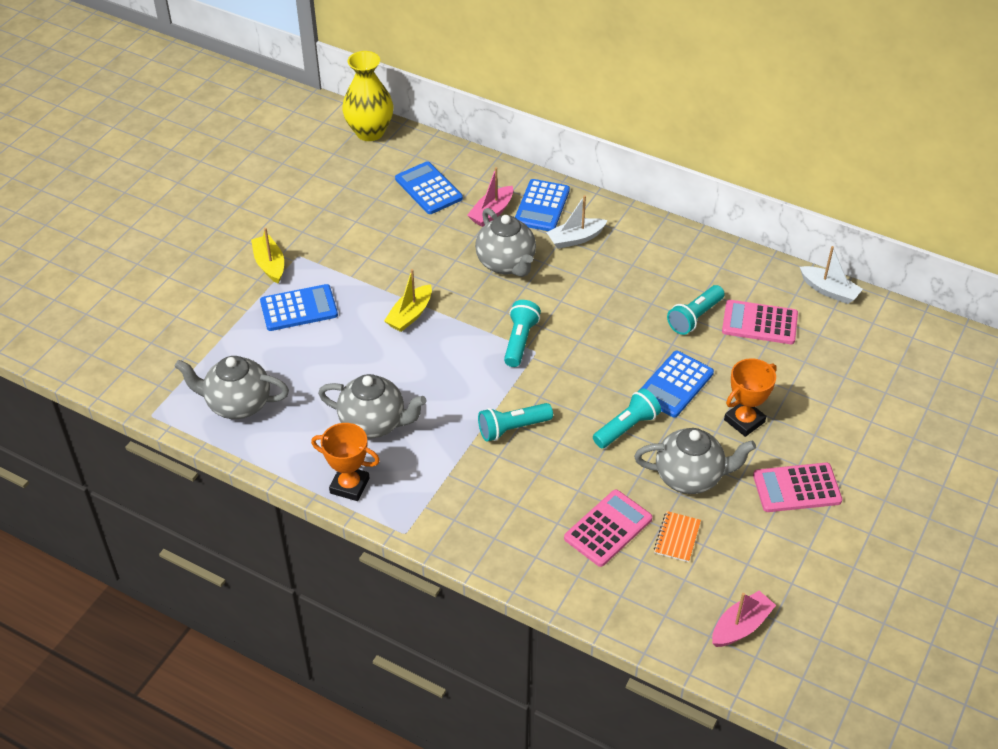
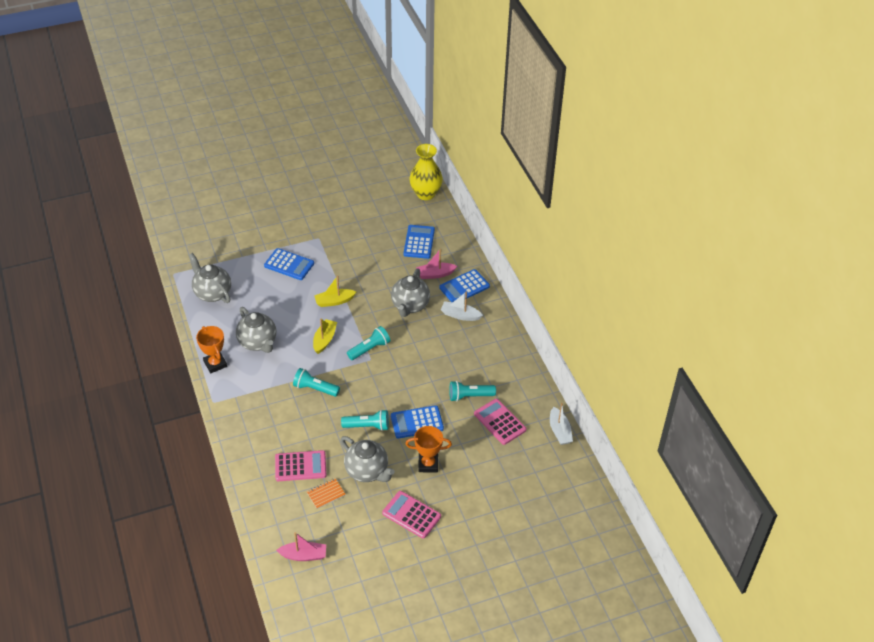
camera: 40 degrees right, 0 degrees up
(270, 264) = (301, 234): yellow boat -> yellow boat (324, 340)

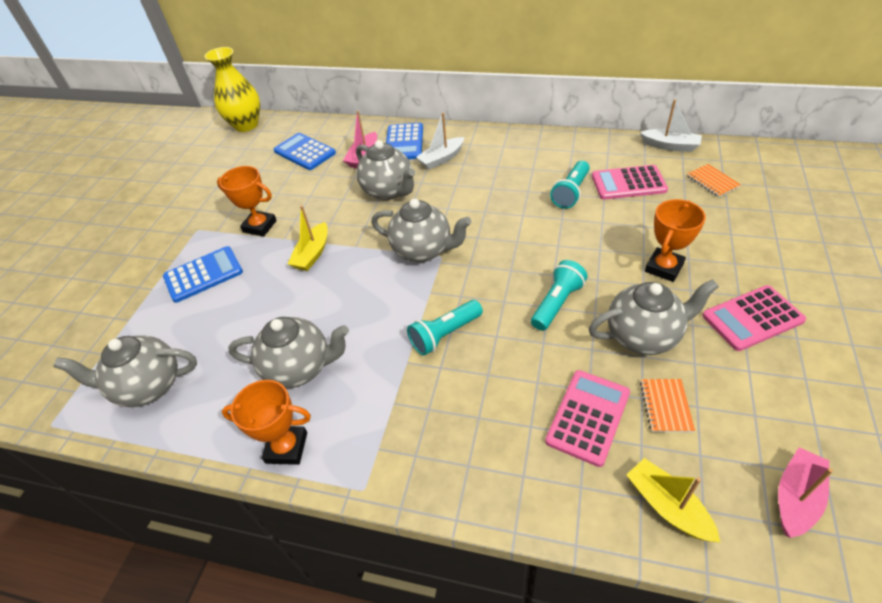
camera: 50 degrees left, 0 degrees up
(324, 340) = (366, 289): yellow boat -> yellow boat (667, 506)
(339, 264) = (260, 226): none -> orange trophy
(369, 349) = (423, 250): turquoise flashlight -> grey teapot
(417, 422) = (582, 252): blue calculator -> none
(531, 465) = (712, 182): none -> orange notebook

